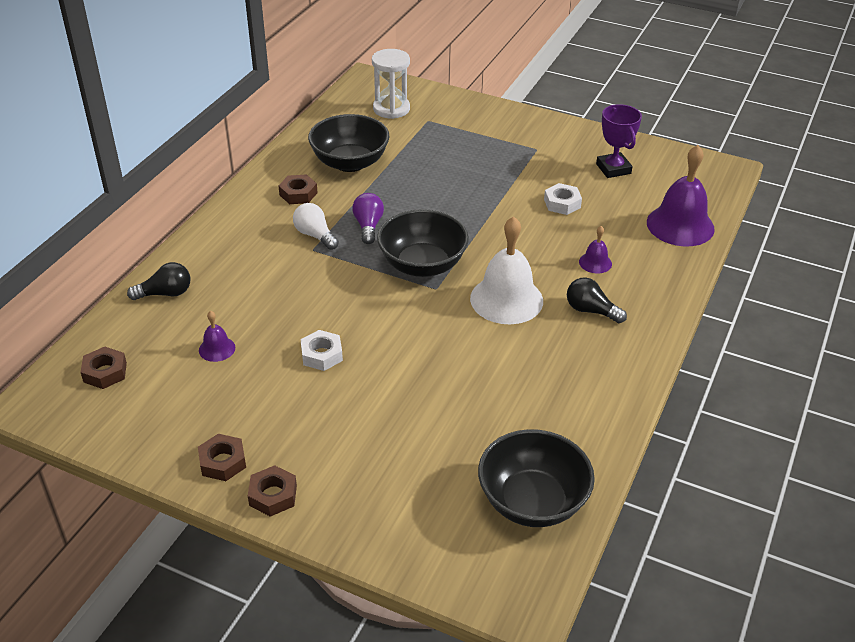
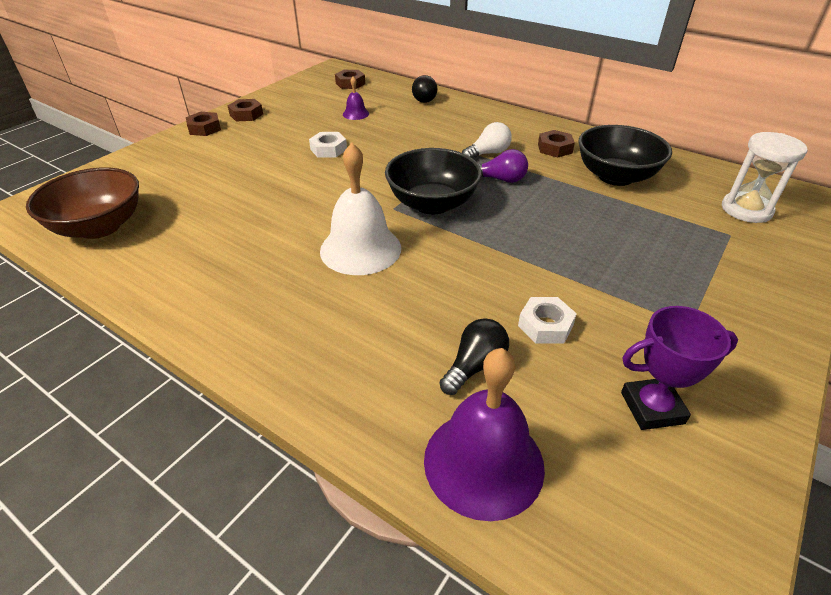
camera: 100 degrees right, 0 degrees up
(532, 501) = (99, 227): black bowl -> brown bowl
(590, 311) = (316, 309): black light bulb -> black light bulb (475, 366)
(595, 262) = (407, 332): purple bell -> none

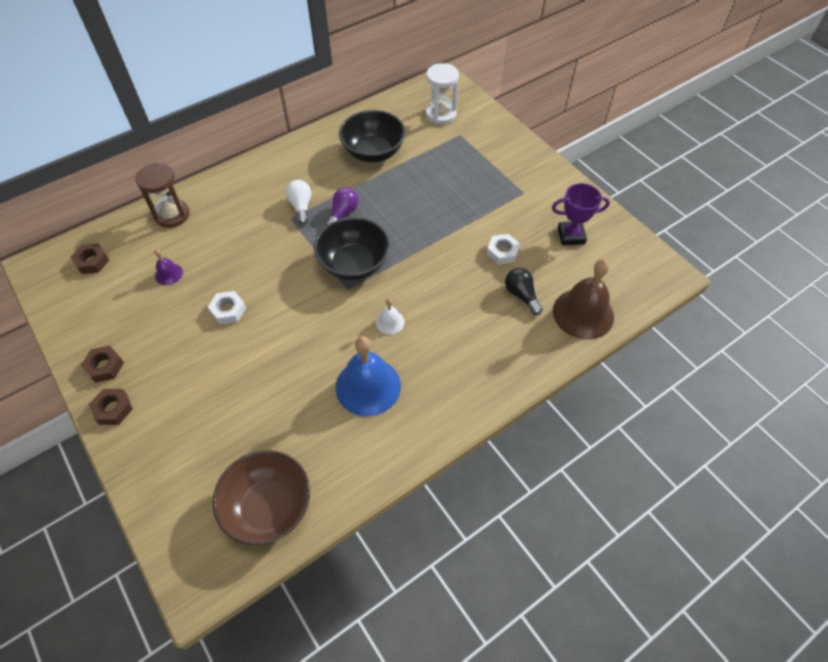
camera: 70 degrees left, 15 degrees up
(260, 254) = (368, 386): none -> blue bell
(360, 249) = (390, 322): white bell -> white bell, size x0.47
(423, 98) = (172, 215): black light bulb -> brown hourglass
(483, 462) = (583, 313): purple bell -> brown bell
(554, 148) = (317, 166): brown nut -> none
(652, 408) = (571, 236): purple trophy -> purple trophy turned 75 degrees clockwise

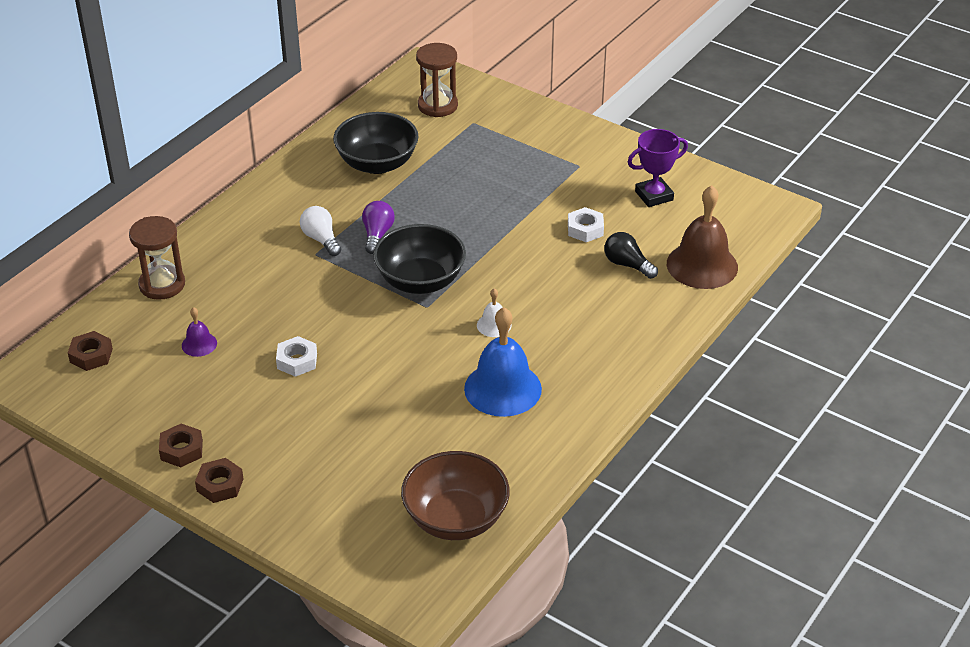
camera: 20 degrees left, 15 degrees down
(440, 114) = (437, 106): white hourglass -> brown hourglass

